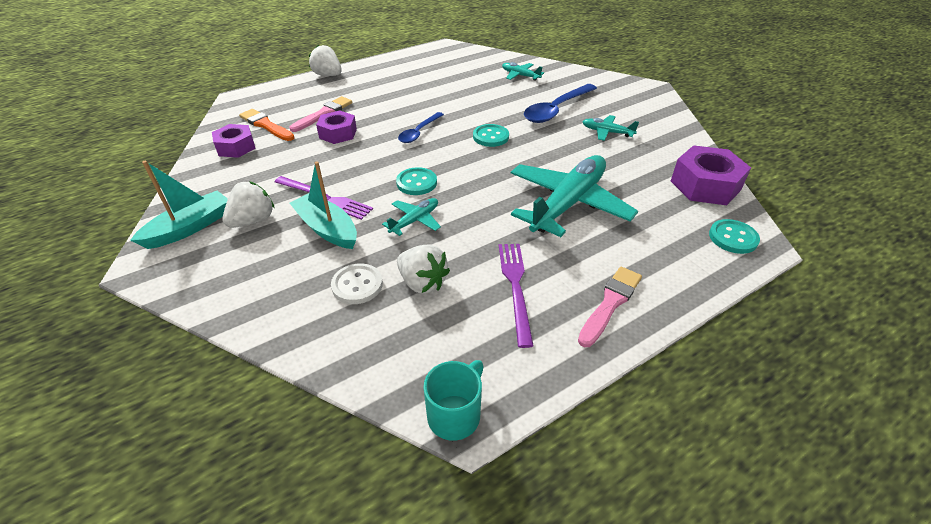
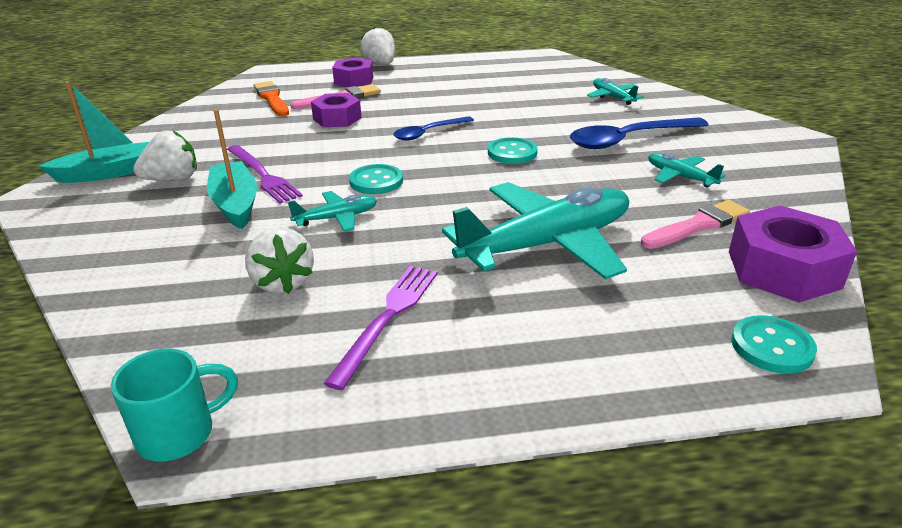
camera: 25 degrees right, 10 degrees down
(236, 147) = (224, 112): purple nut -> purple nut (354, 80)
(357, 285) = (211, 265): white button -> none
(610, 303) = (497, 374): pink brush -> pink brush (698, 225)

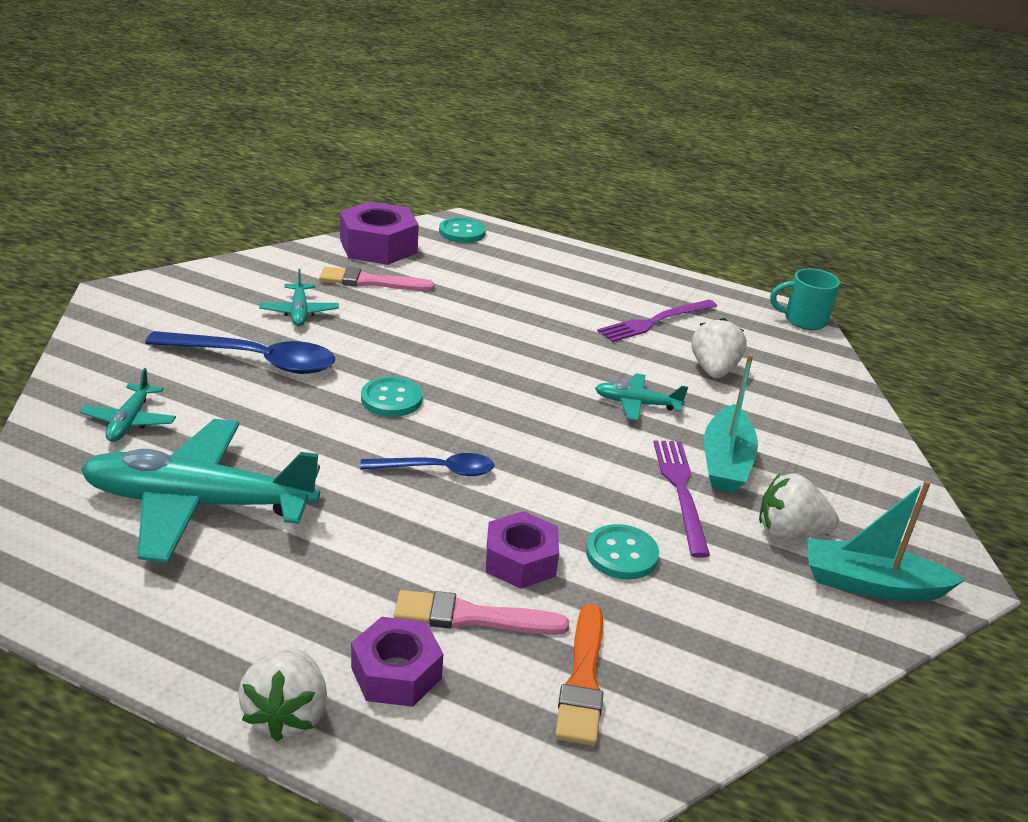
camera: 150 degrees left, 0 degrees up
(376, 181) = (566, 427): turquoise button -> turquoise button (621, 554)
(547, 244) = (495, 315): turquoise plane -> turquoise plane (198, 504)

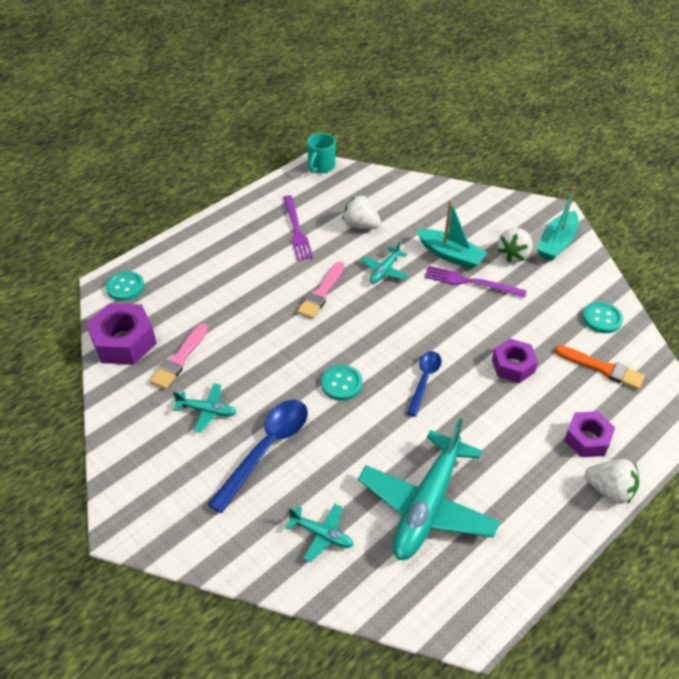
camera: 65 degrees left, 15 degrees up
(472, 617) = (552, 398): pink brush -> pink brush (321, 293)
(621, 554) = (516, 324): turquoise button -> turquoise button (602, 318)

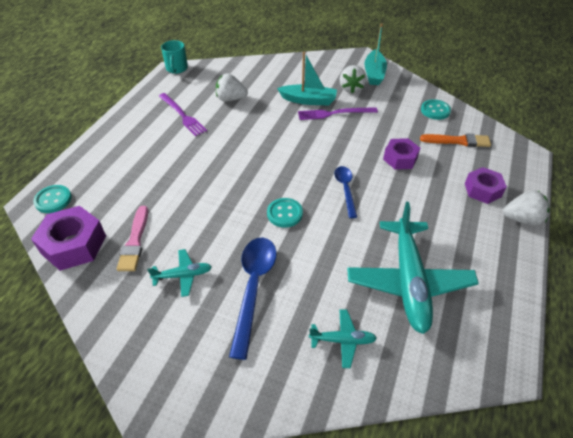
camera: 25 degrees left, 0 degrees up
(321, 293) = (228, 153): pink brush -> none
(384, 271) = (267, 124): turquoise plane -> none

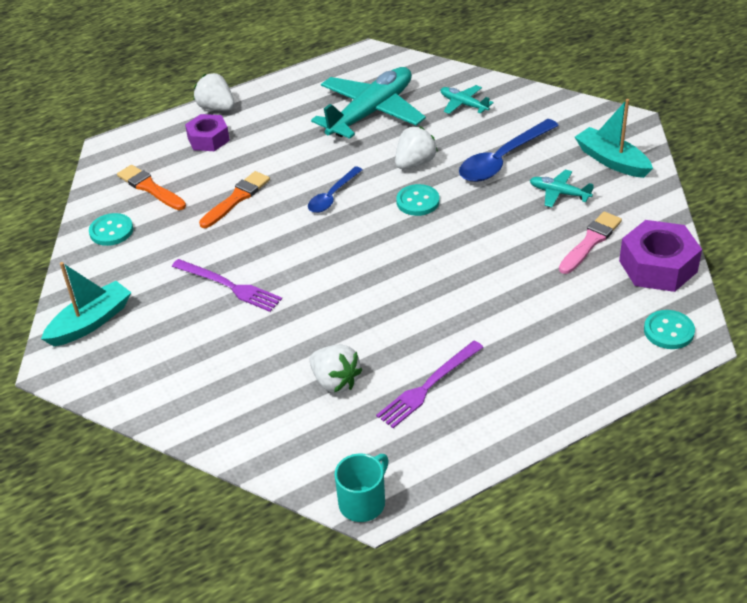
camera: 140 degrees left, 5 degrees down
(182, 115) = (428, 386): purple fork -> purple fork turned 135 degrees counterclockwise
(308, 100) = (234, 323): turquoise boat -> turquoise boat (611, 161)
(351, 88) = (155, 313): white strawberry -> white strawberry (415, 163)
(400, 158) = (236, 199): purple nut -> orange brush

